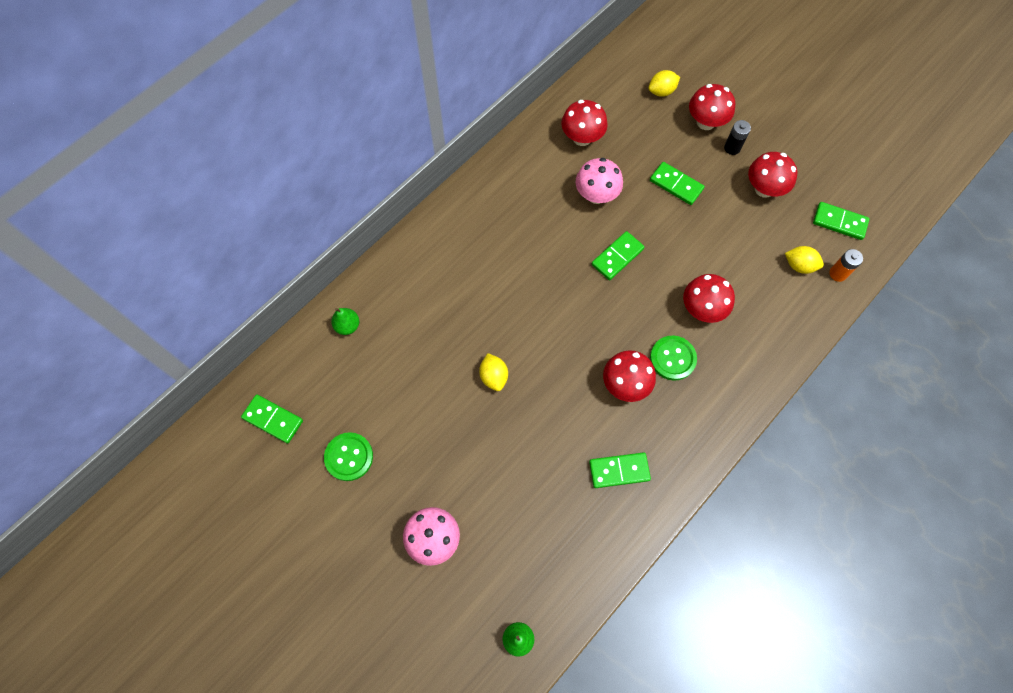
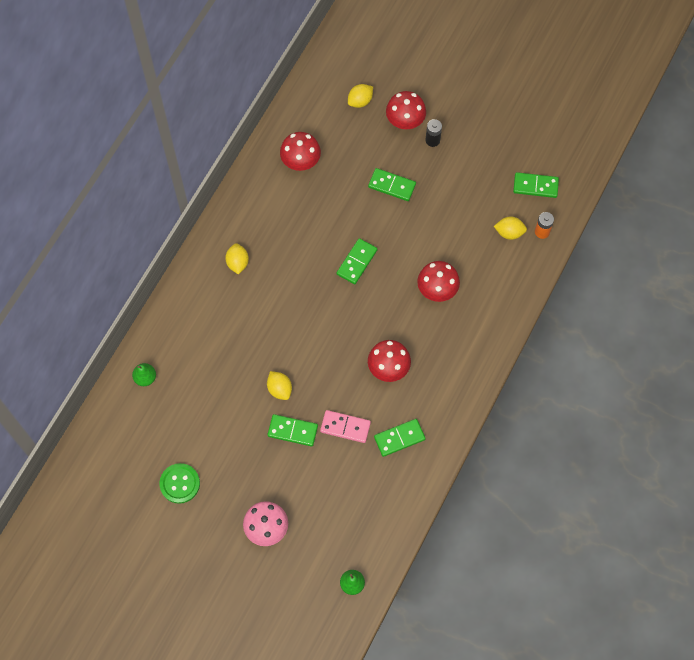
camera: 15 degrees left, 0 degrees up
(273, 419) = (107, 470): green domino -> green domino (292, 431)
(485, 226) = (237, 263): none -> yellow lemon
(558, 440) = (345, 427): none -> pink domino
(596, 195) = (326, 211): pink mushroom -> none
(672, 358) = (422, 337): green button -> none
(764, 189) = (467, 171): red mushroom -> none

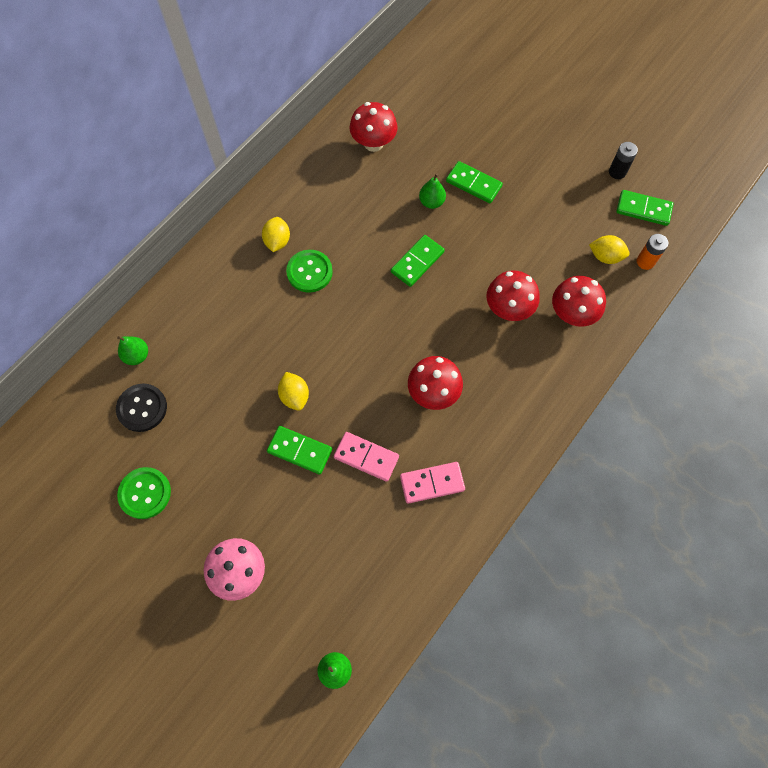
camera: 10 degrees right, 0 degrees up
(160, 419) = (142, 408): none -> black button
(270, 285) = (309, 272): none -> green button
(359, 208) = (431, 202): none -> green pear
(360, 101) = (453, 90): yellow lemon -> none
(399, 438) = (432, 483): green domino -> pink domino
(405, 121) = (500, 118): red mushroom -> red mushroom (572, 314)
(432, 140) = (529, 142): black battery -> black battery (617, 172)

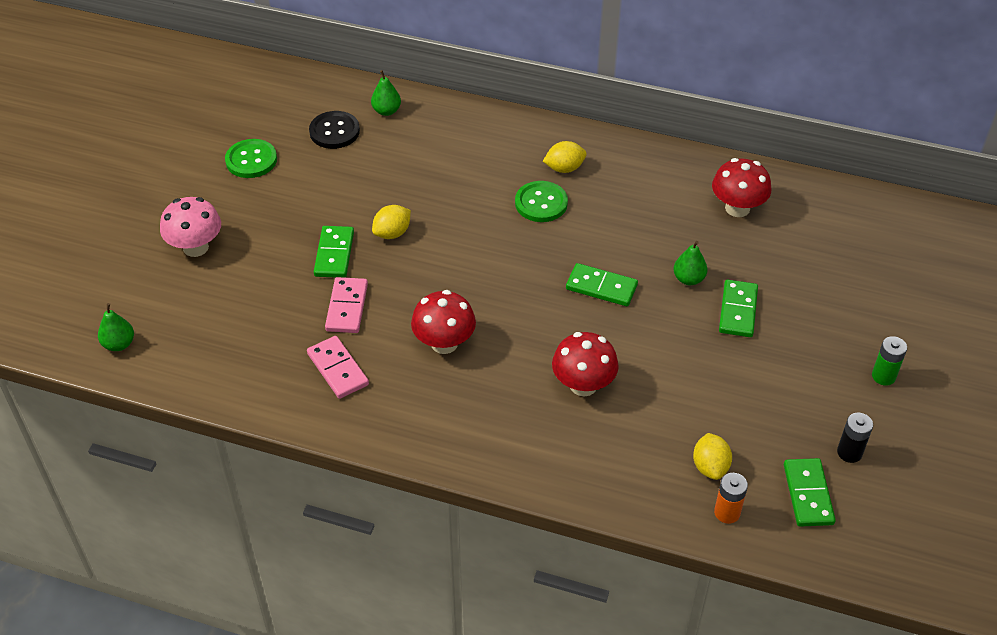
camera: 70 degrees right, 20 degrees down
(561, 125) = (883, 376): none -> green battery
(572, 314) = (608, 449): red mushroom -> none

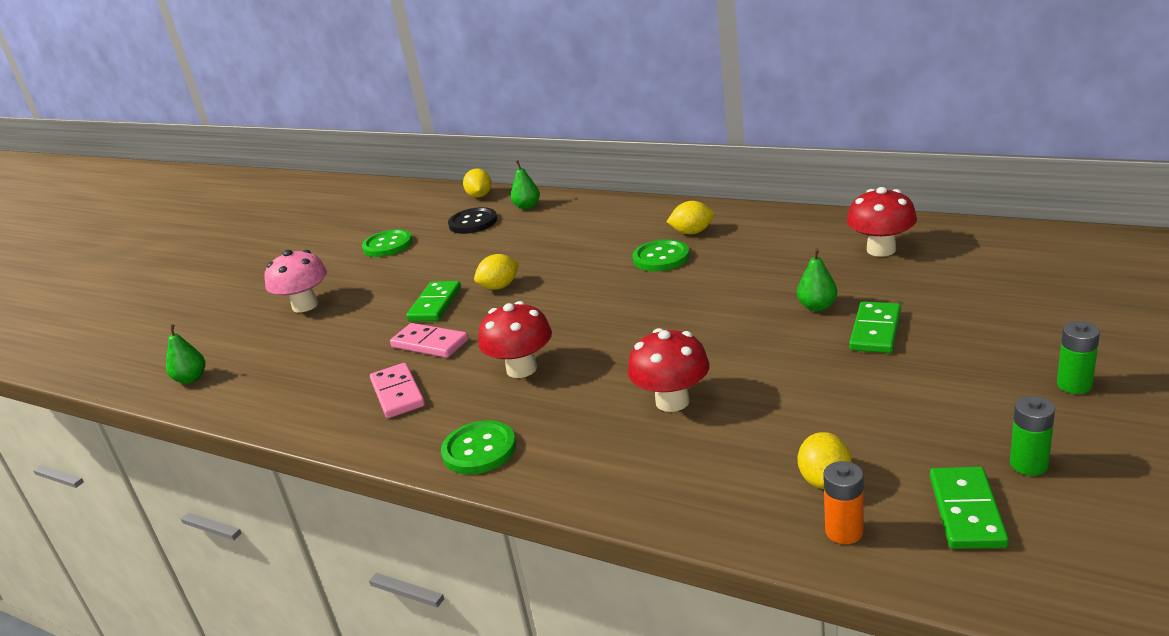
camera: 15 degrees right, 20 degrees down
(328, 86) = (480, 196): none -> yellow lemon
(347, 307) = (430, 343): pink domino -> pink domino turned 75 degrees counterclockwise
(433, 435) = (479, 450): none -> green button
(601, 287) = (713, 317): green domino -> none
(849, 452) = (1028, 464): black battery -> green battery

